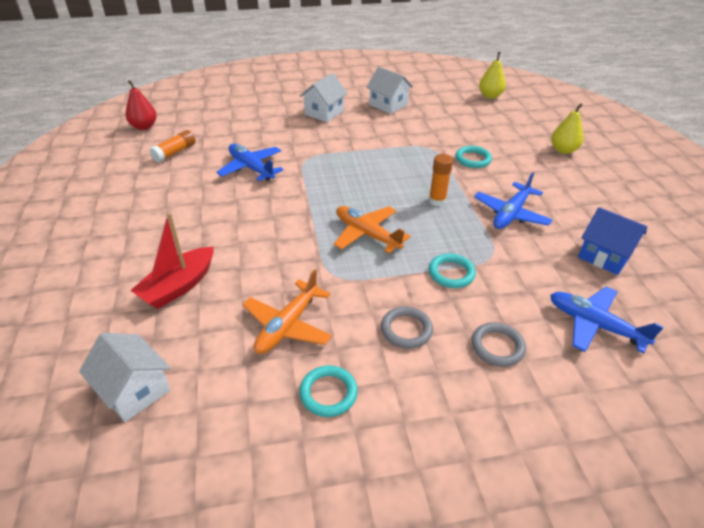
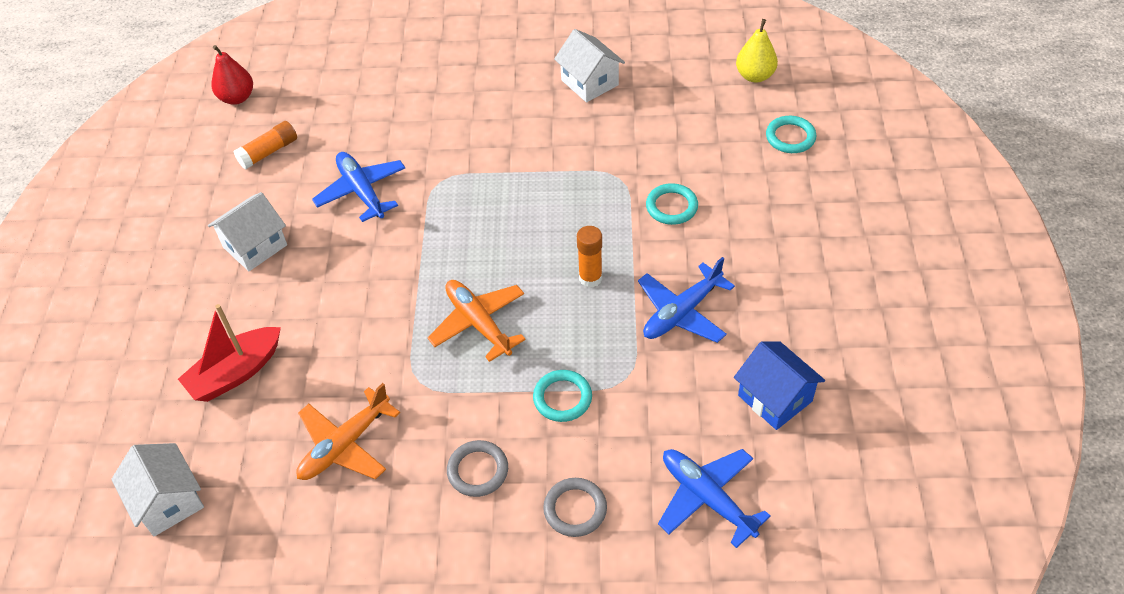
camera: 15 degrees right, 10 degrees up
(324, 113) = (489, 91): white house -> white house (255, 246)
(328, 393) = (366, 537): turquoise ring -> turquoise ring (790, 137)
(563, 150) = (814, 202): yellow pear -> none

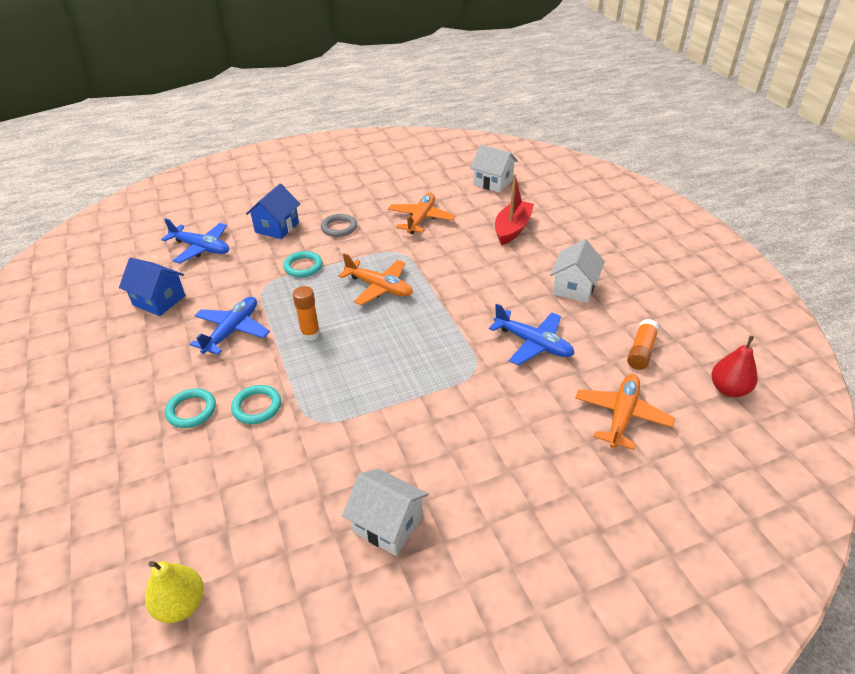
camera: 155 degrees right, 10 degrees down
(348, 104) = (621, 415): none -> orange plane
(575, 509) = (277, 227): grey ring -> blue house
(790, 137) = (137, 520): turquoise ring -> turquoise ring (191, 410)

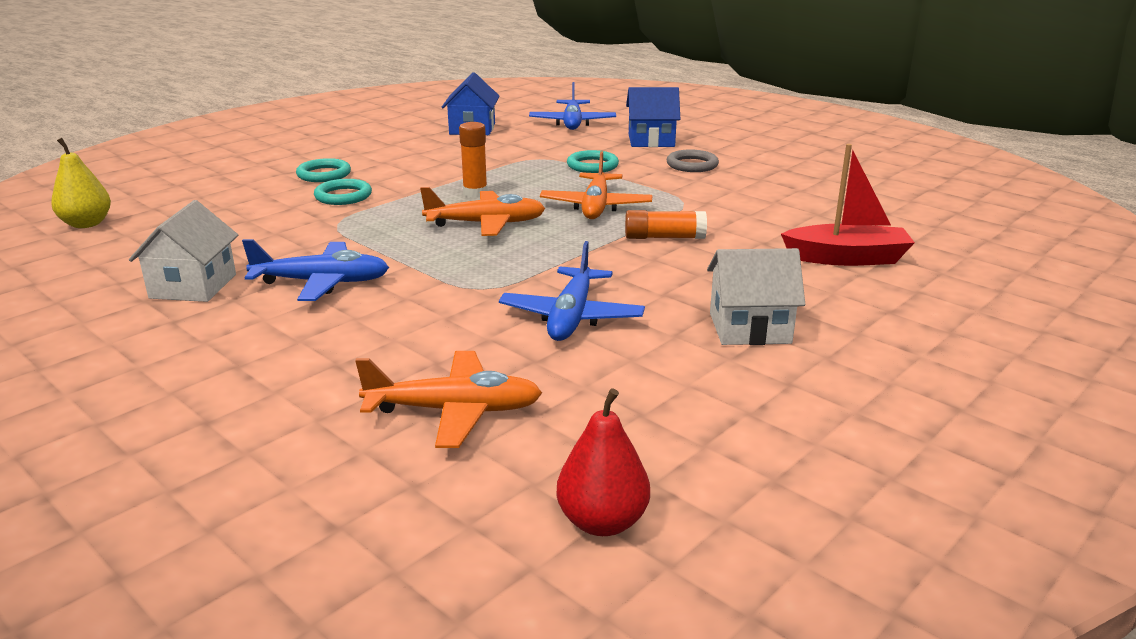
camera: 65 degrees right, 15 degrees down
(232, 330) = (451, 163): blue plane -> blue plane (322, 282)
(421, 219) = (778, 199): orange plane -> orange plane (486, 224)
(493, 182) = (956, 225): white house -> none
(641, 351) = (635, 411): orange glue stick -> orange glue stick (664, 237)

